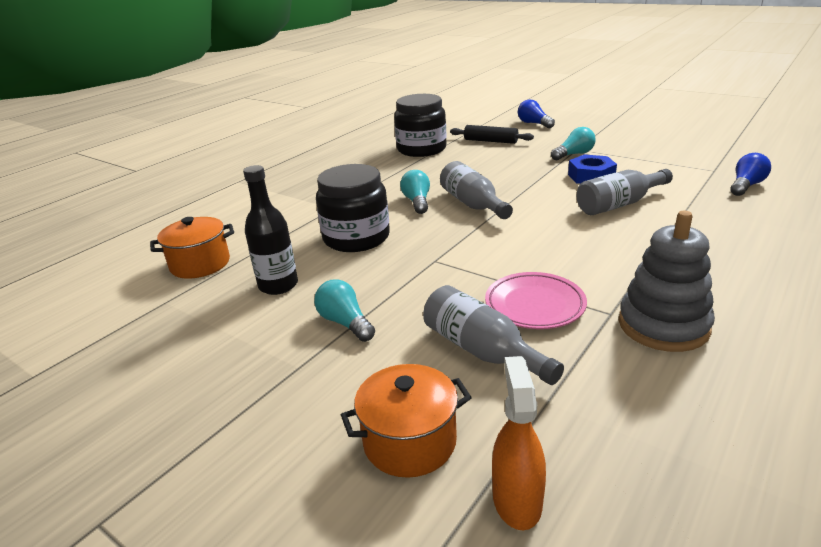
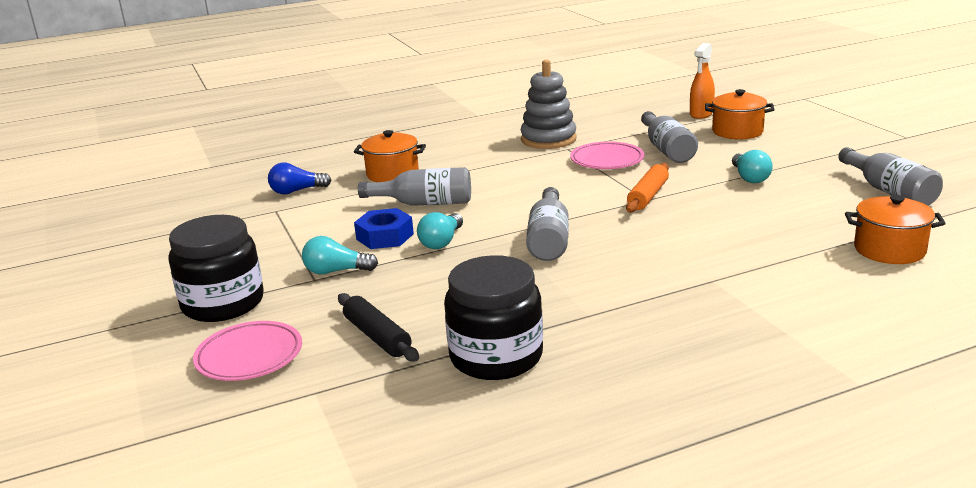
camera: 150 degrees left, 5 degrees down
(178, 344) = (889, 191): none -> grey bottle
(278, 285) = (800, 212): black bottle -> none
(356, 238) = (704, 235): black jar -> black jar (223, 303)
(417, 202) = (604, 259): turquoise light bulb -> turquoise light bulb (442, 242)
(437, 265) = (647, 196): none -> orange rolling pin
(534, 123) = (249, 356): blue light bulb -> pink plate
(715, 222) = (392, 174): none -> orange pot

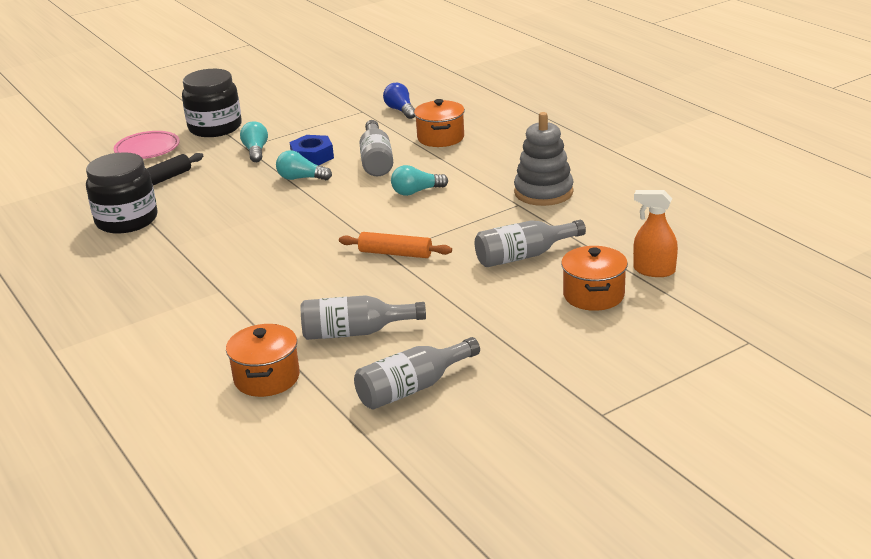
camera: 80 degrees right, 5 degrees up
(549, 239) = (302, 218): grey bottle -> grey bottle (355, 332)
(607, 160) = (487, 227): pink plate -> none
(749, 178) = (446, 304): turquoise light bulb -> turquoise light bulb (416, 192)

